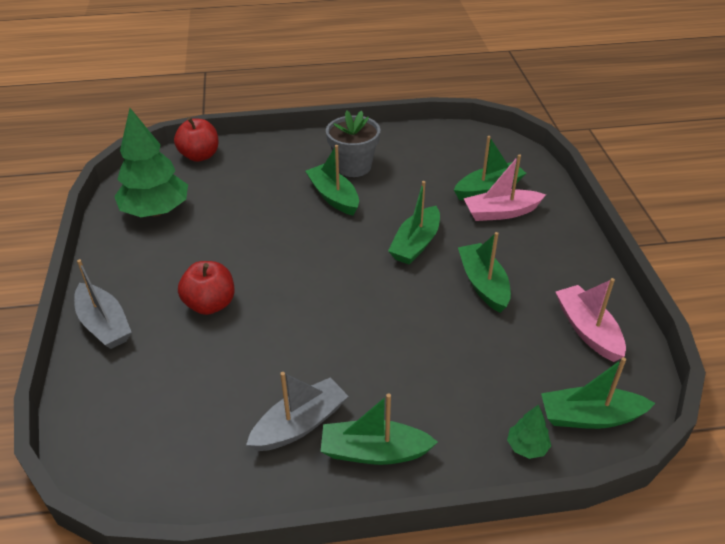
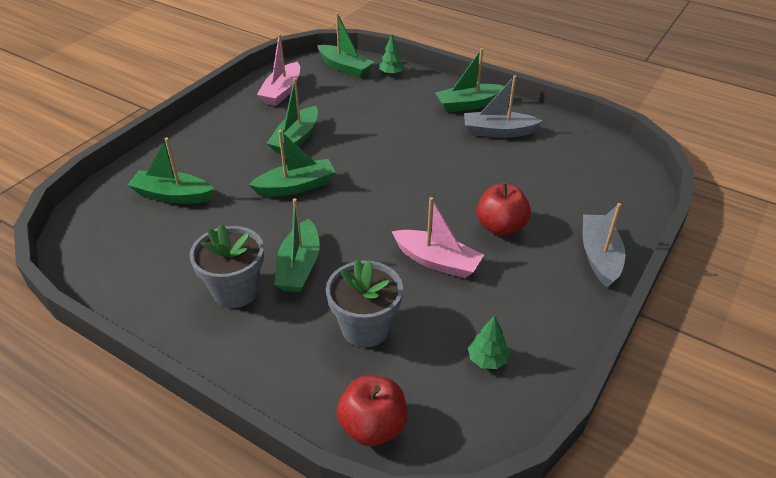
camera: 140 degrees left, 0 degrees up
(156, 211) = (487, 360): green tree -> green tree, size x0.43
(249, 189) = (365, 328): none -> grey flower pot
(374, 451) = (468, 104): green boat -> green boat turned 120 degrees clockwise
(501, 212) = (200, 173): pink boat -> pink boat (437, 261)

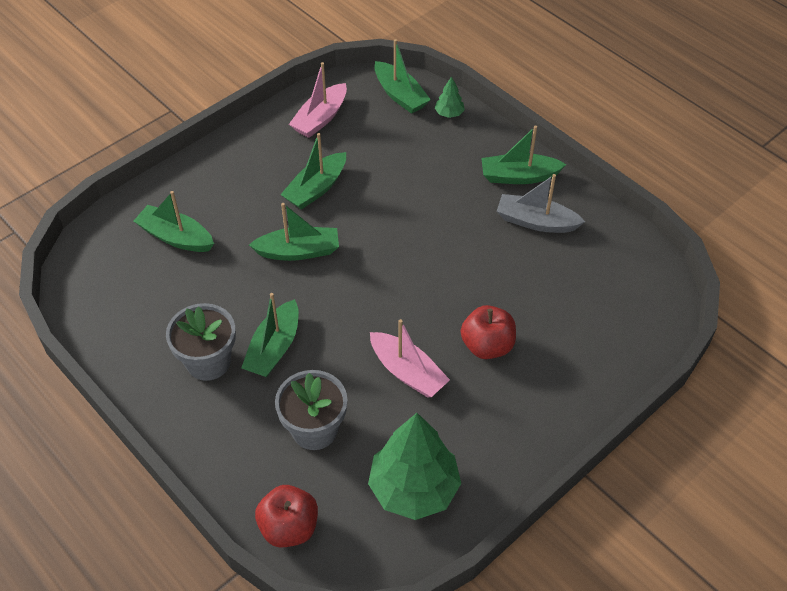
camera: 15 degrees right, 10 degrees up
(487, 360) = (414, 489): green tree -> green tree, size x2.31
(599, 256) = (573, 403): grey boat -> none

